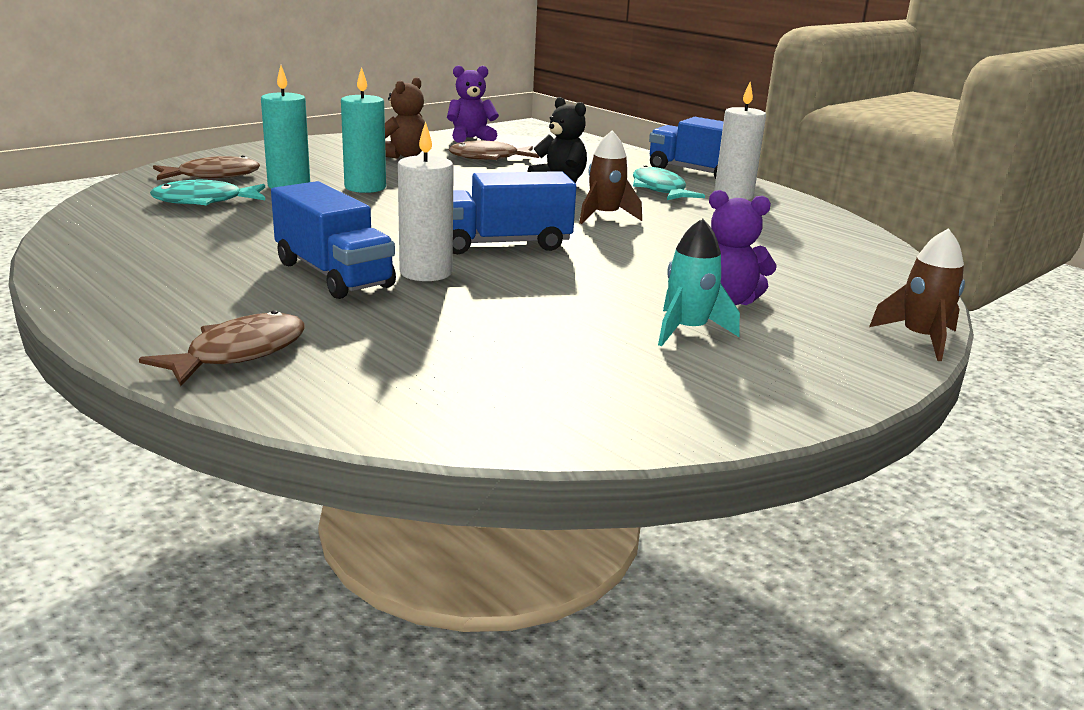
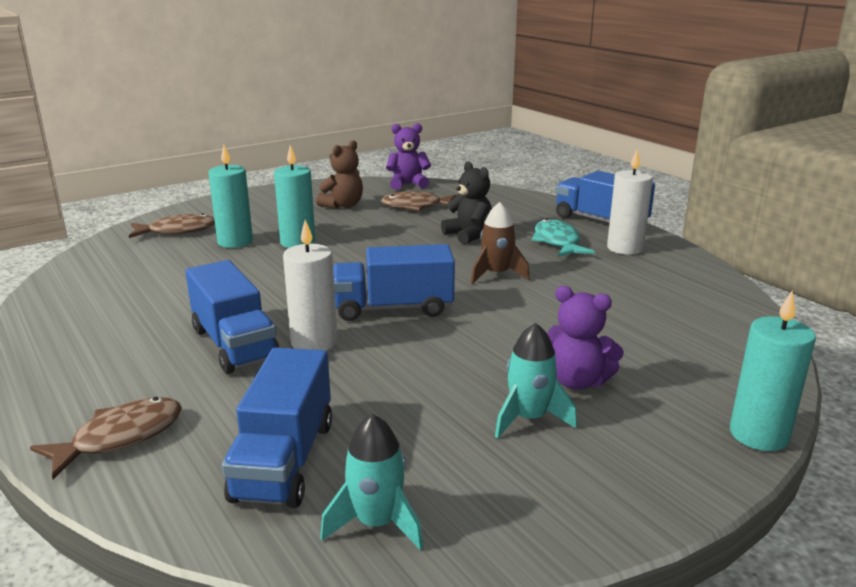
camera: 10 degrees right, 0 degrees up
(204, 201) = (160, 259): turquoise fish -> none
(438, 367) = (284, 460): none -> blue truck
(562, 413) = (376, 523): none -> turquoise rocket
(920, 339) = (758, 435): brown rocket -> turquoise candle

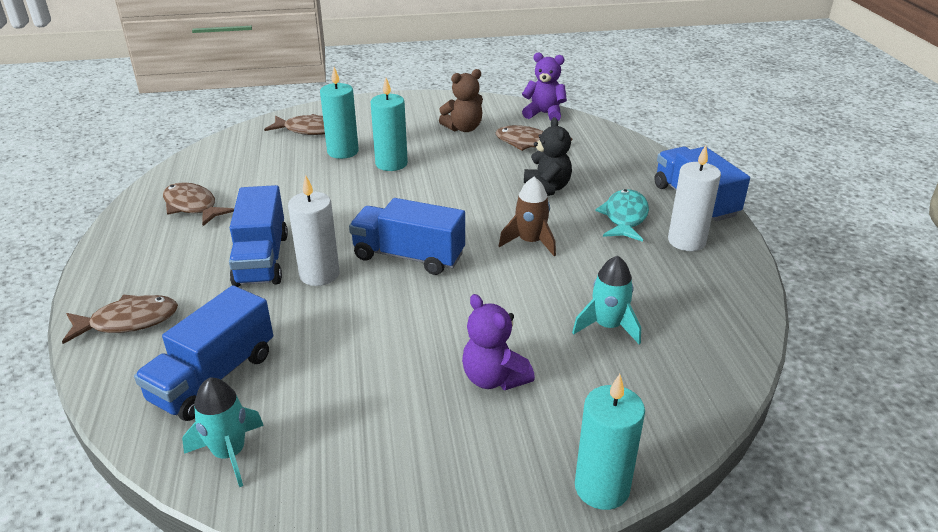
camera: 25 degrees right, 10 degrees up
(100, 316) = (193, 206): none -> brown fish
(529, 418) = (419, 402): turquoise rocket -> turquoise rocket (607, 326)

